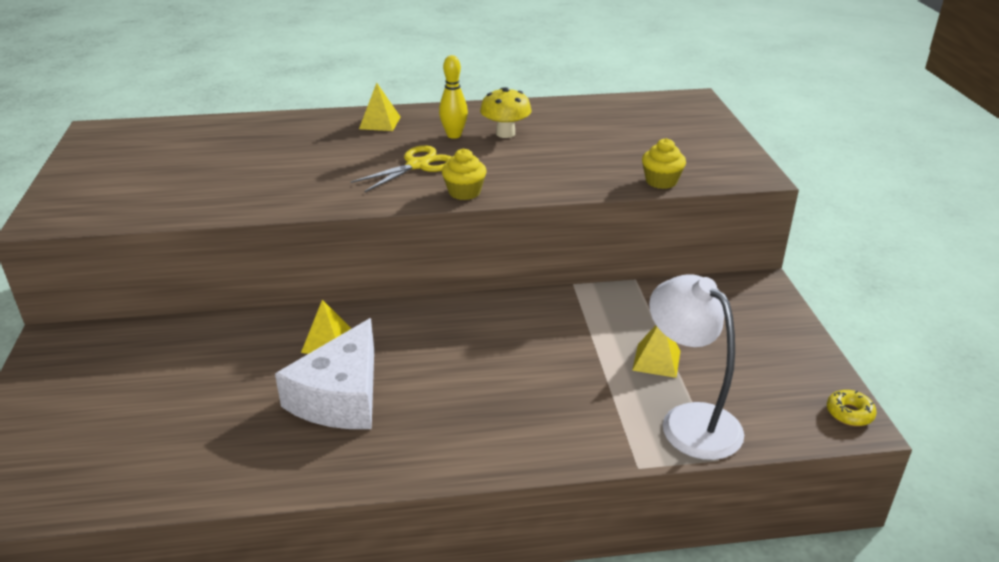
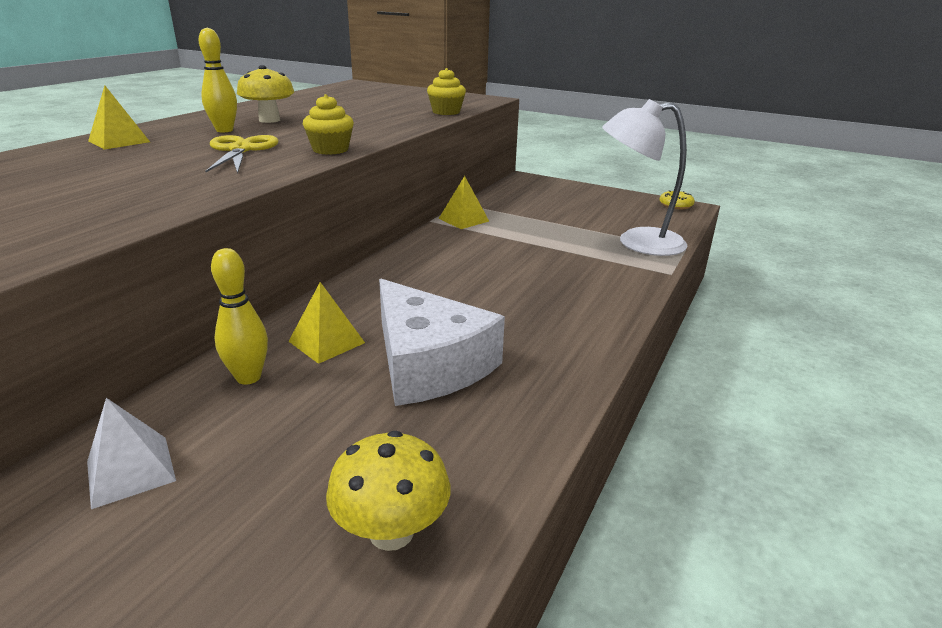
camera: 55 degrees left, 5 degrees down
(160, 351) = (130, 471): none -> white pyramid
(170, 462) = (391, 532): none -> yellow mushroom
(264, 336) = (248, 377): none -> yellow bowling pin
(656, 360) = (560, 229): yellow pyramid -> yellow pyramid (463, 219)

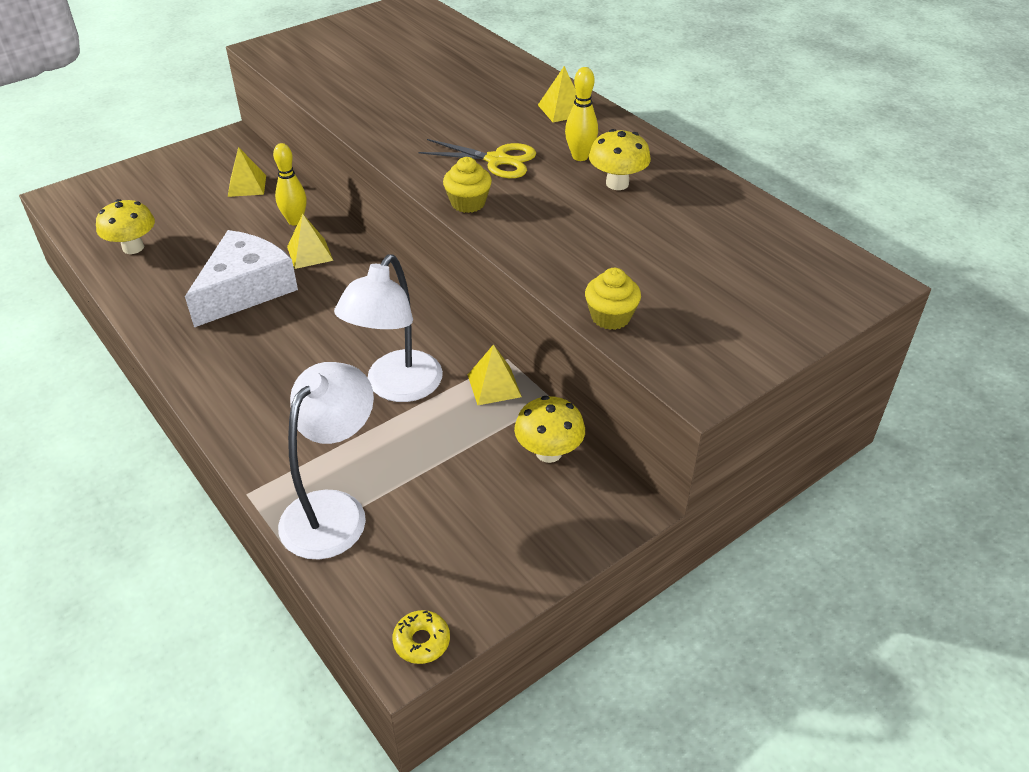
camera: 115 degrees right, 15 degrees up
(130, 471) = (247, 185): white pyramid -> yellow pyramid
(428, 363) = (245, 289): white cheese -> white cheese turned 135 degrees clockwise
(501, 248) = (397, 387): none -> white lamp
(508, 198) = (549, 452): none -> yellow mushroom

